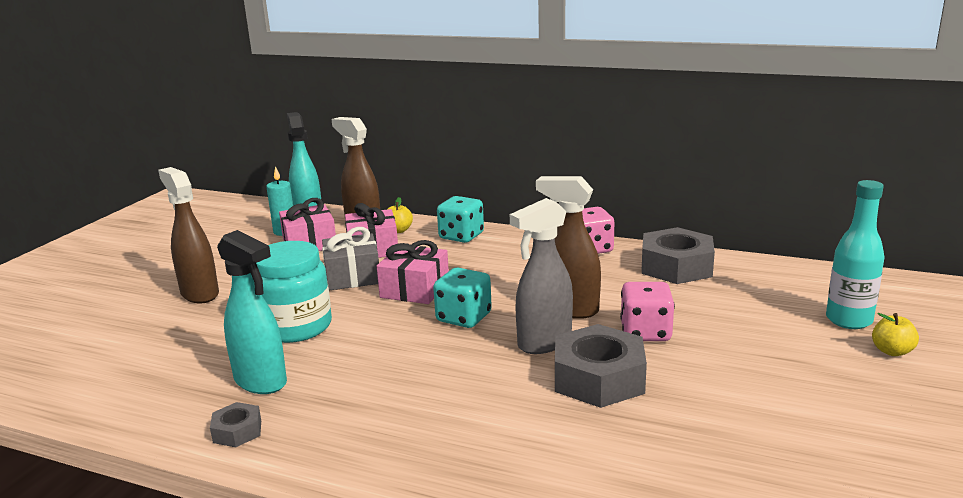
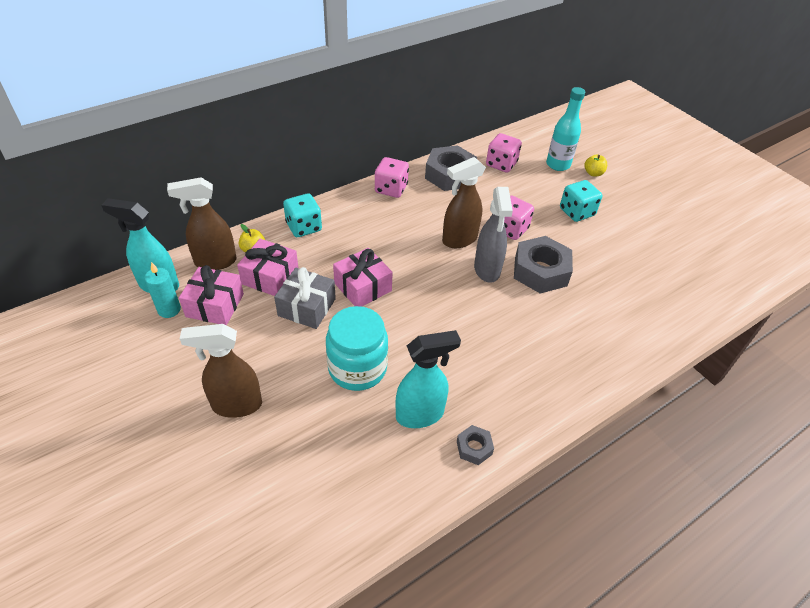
camera: 60 degrees left, 25 degrees up
(464, 318) = (425, 285): turquoise dice -> turquoise dice (576, 212)
(762, 286) = (501, 164): none -> pink dice

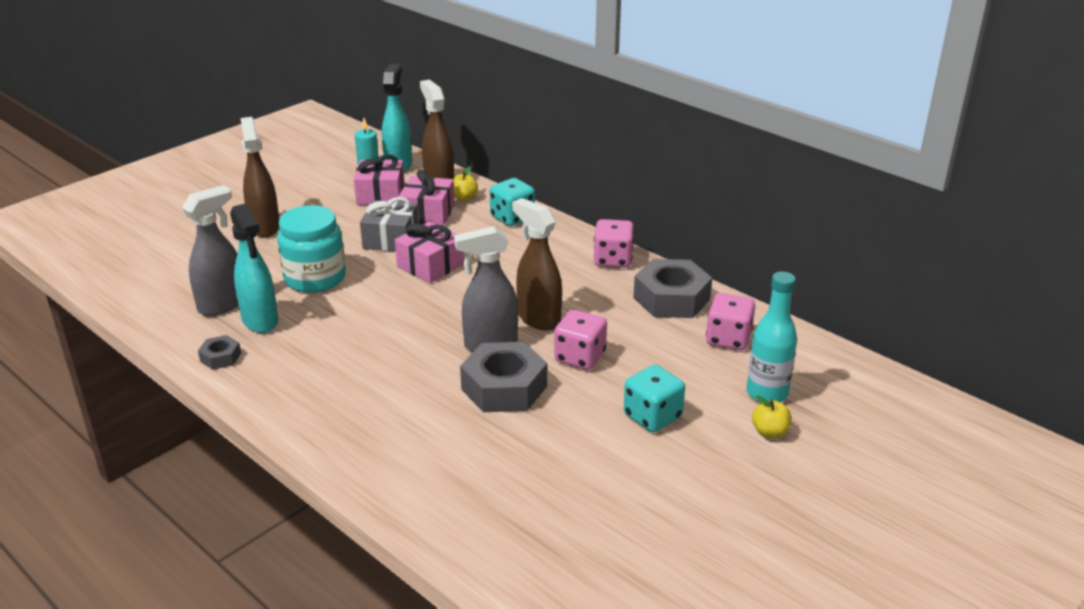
camera: 80 degrees right, 15 degrees down
(382, 446) = (222, 304): none -> grey spray bottle

